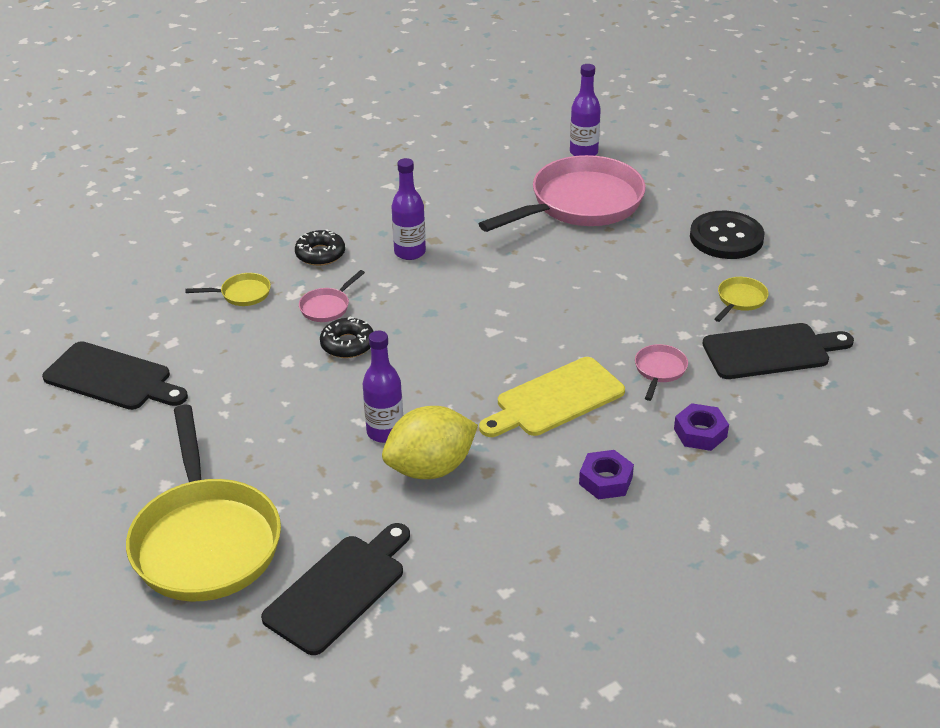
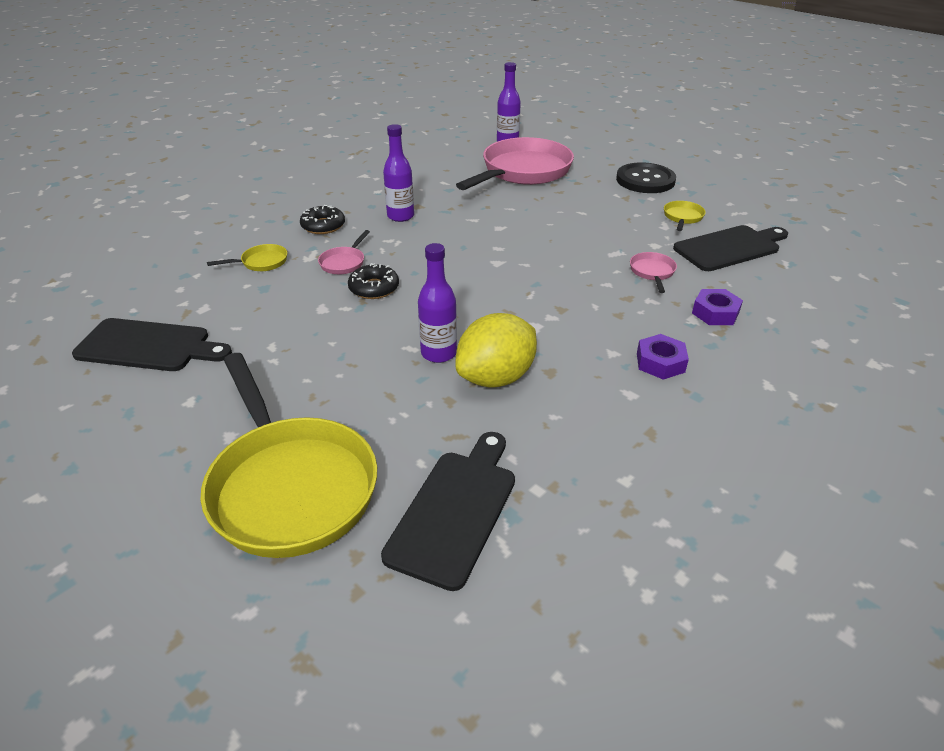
camera: 15 degrees left, 0 degrees up
(555, 399) = (579, 305): yellow cutting board -> none

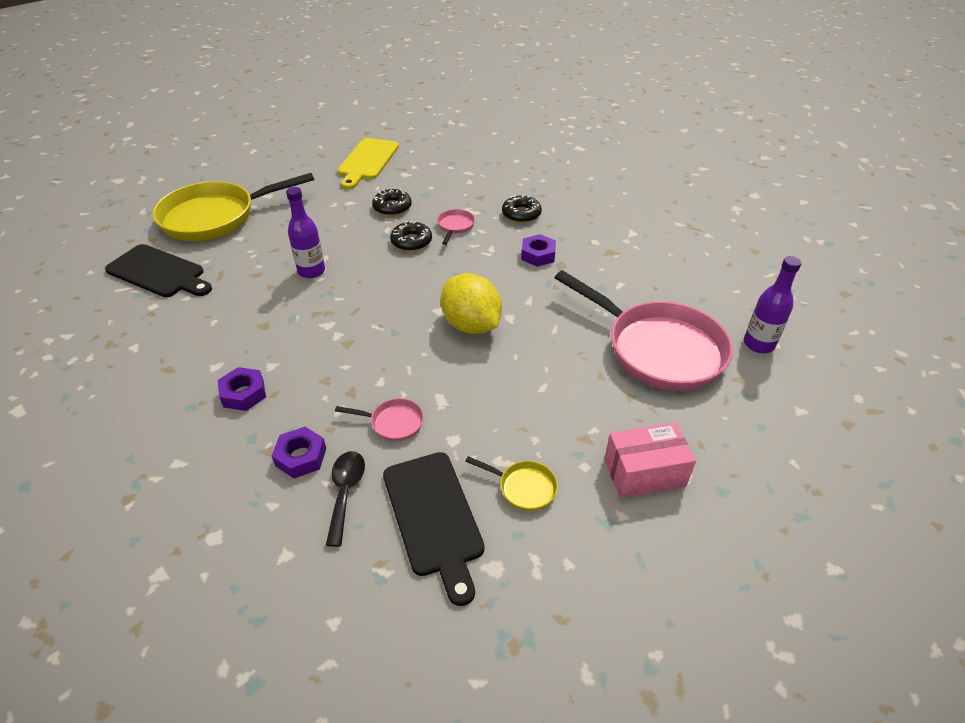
camera: 95 degrees right, 5 degrees up
(149, 346) = (367, 161): black cutting board -> yellow cutting board
(261, 262) = (463, 190): yellow pan -> none
(292, 309) = (392, 207): none -> black donut
(344, 262) = (455, 226): pink pan -> pink pan turned 75 degrees clockwise
(400, 216) = (538, 255): purple bottle -> purple nut
(496, 377) = (270, 297): yellow lemon -> yellow lemon (471, 325)
(645, 180) = (644, 473): black button -> pink box
(735, 286) = (345, 492): none -> black spoon

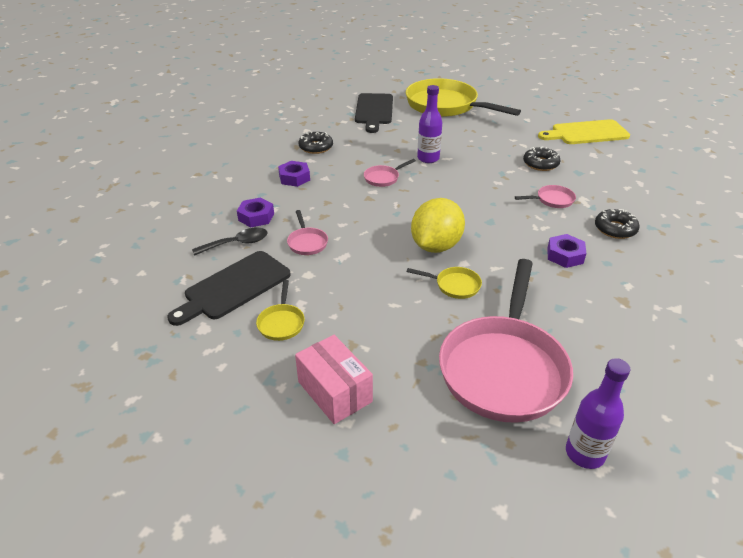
camera: 65 degrees right, 5 degrees down
(318, 318) = (383, 178): none -> pink pan
(411, 241) = (507, 186): black donut -> black donut (316, 147)
(538, 336) = (454, 285): none -> yellow pan

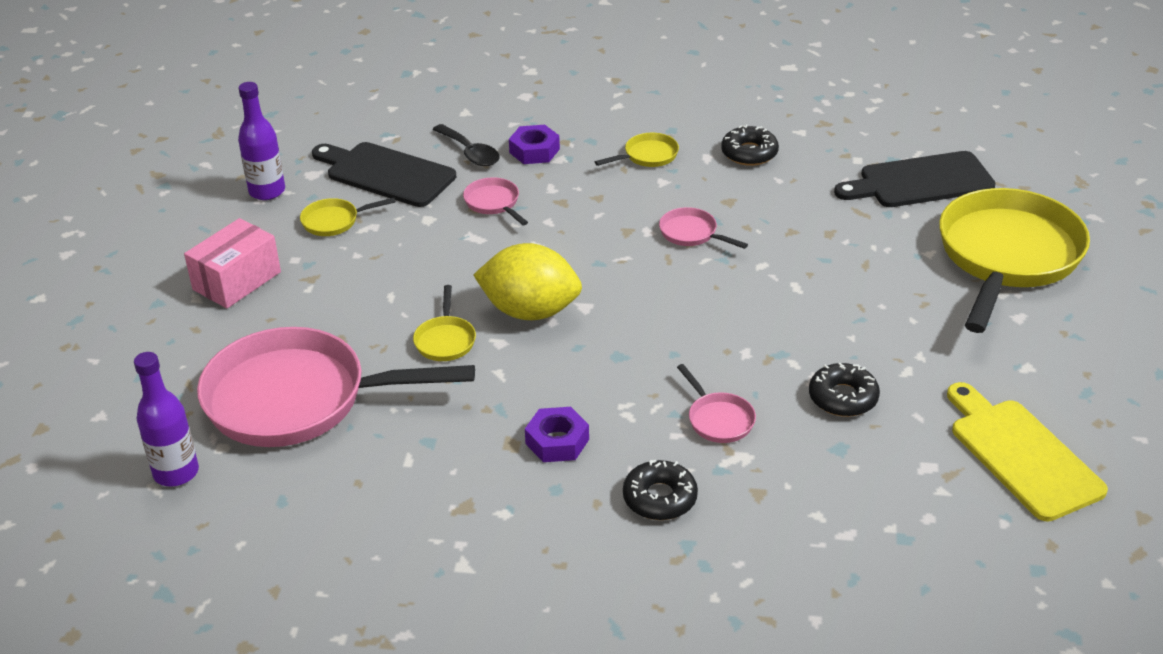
camera: 75 degrees right, 0 degrees up
(294, 178) = (647, 156): purple nut -> yellow pan
(307, 242) = (493, 203): pink pan -> pink pan turned 90 degrees clockwise
(428, 158) = (782, 267): purple bottle -> purple bottle (267, 191)

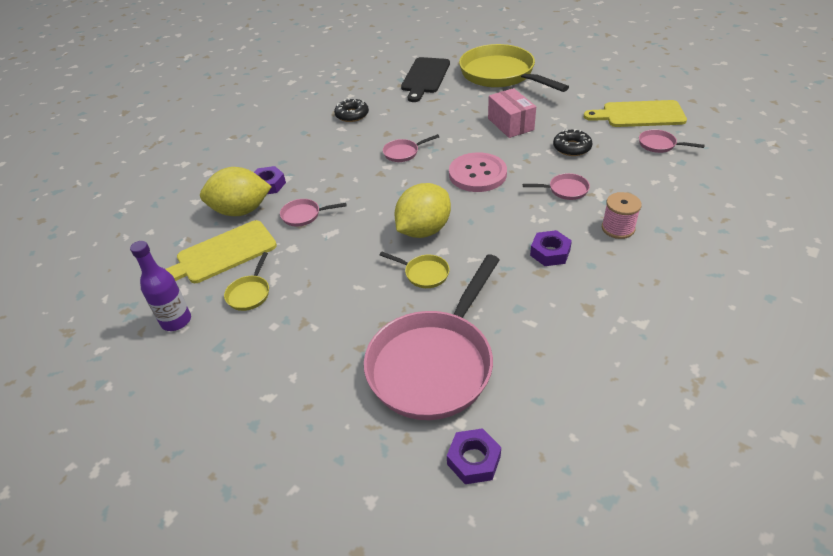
camera: 60 degrees left, 5 degrees up
(176, 473) = (473, 460): purple bottle -> purple nut
(237, 281) = (269, 366): pink box -> pink box (510, 124)
(386, 174) = (222, 254): black cutting board -> yellow cutting board
(470, 153) = (241, 211): black spoon -> yellow lemon
(647, 156) = (319, 146): yellow pan -> none
(660, 498) = (618, 228): black donut -> pink spool
(692, 320) = (477, 174): none -> pink button
(938, 500) = (659, 145): none -> pink pan

